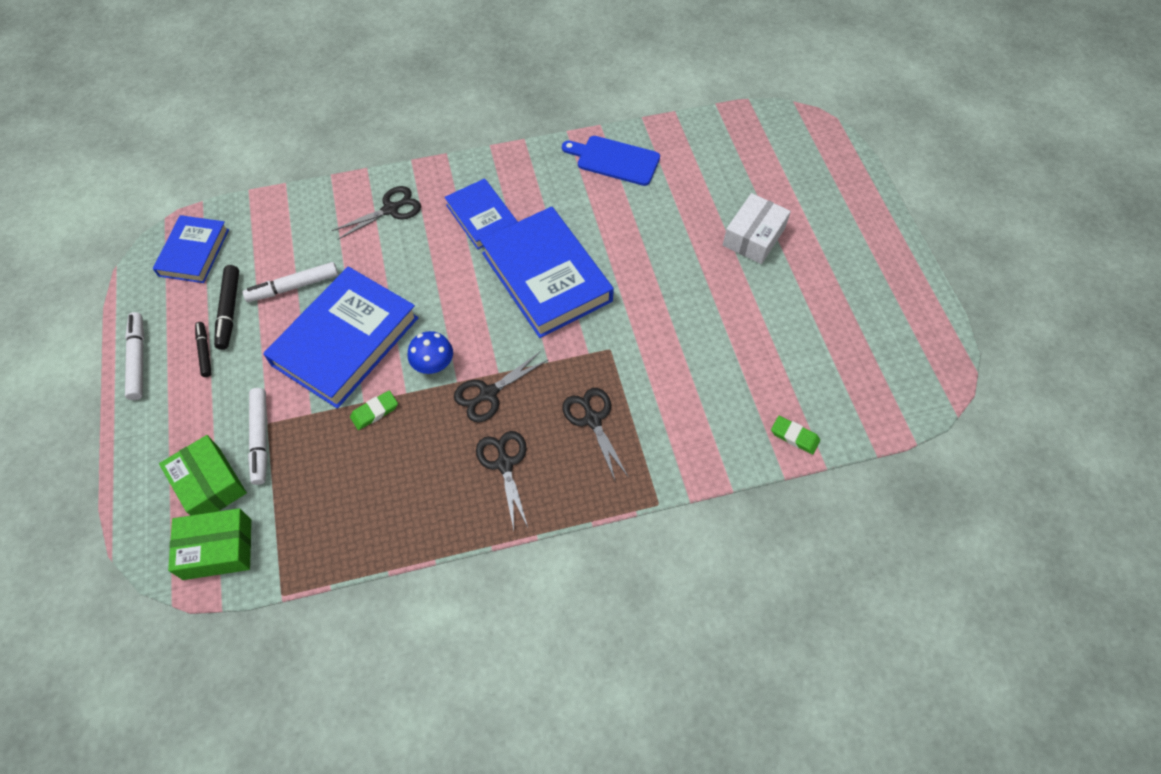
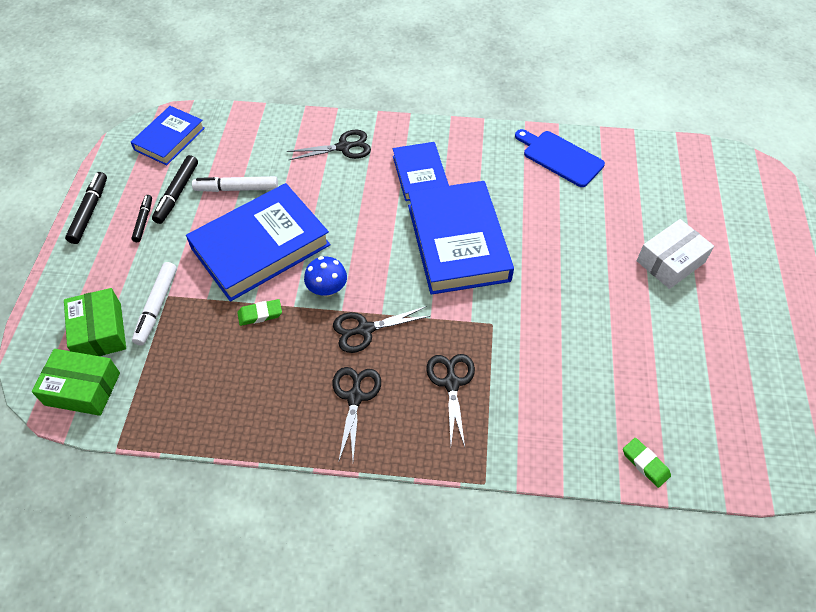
camera: 20 degrees right, 5 degrees down
(138, 359) = (89, 212): white marker -> black marker

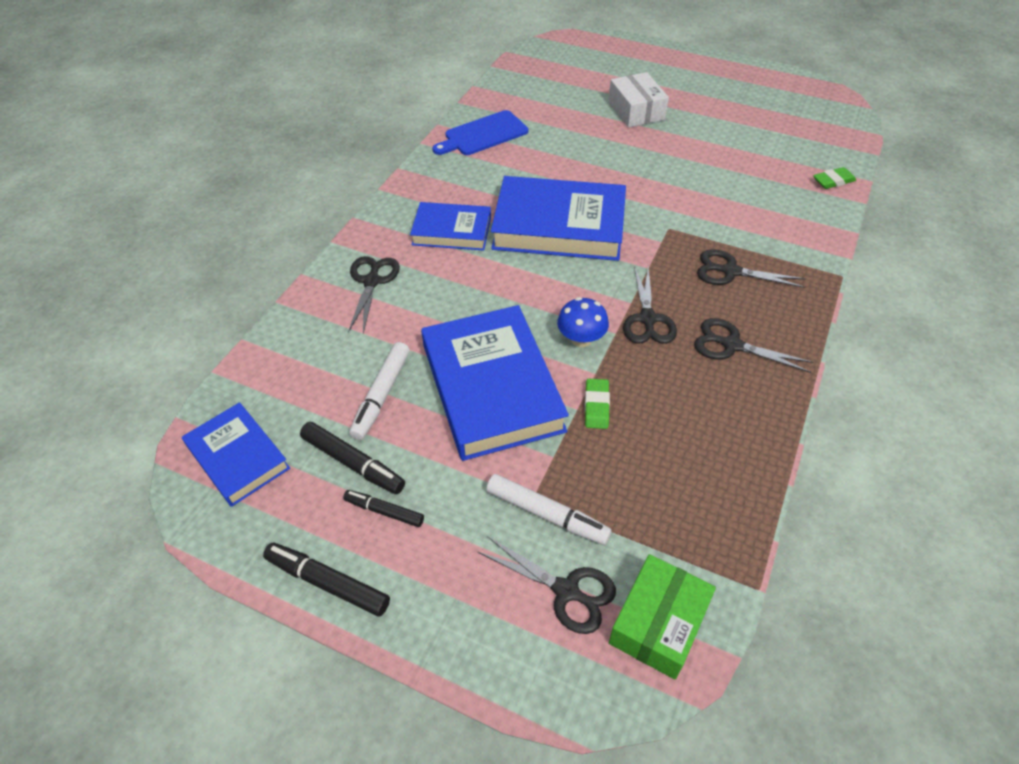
camera: 70 degrees left, 5 degrees down
(100, 332) = (566, 591): green box -> black scissors

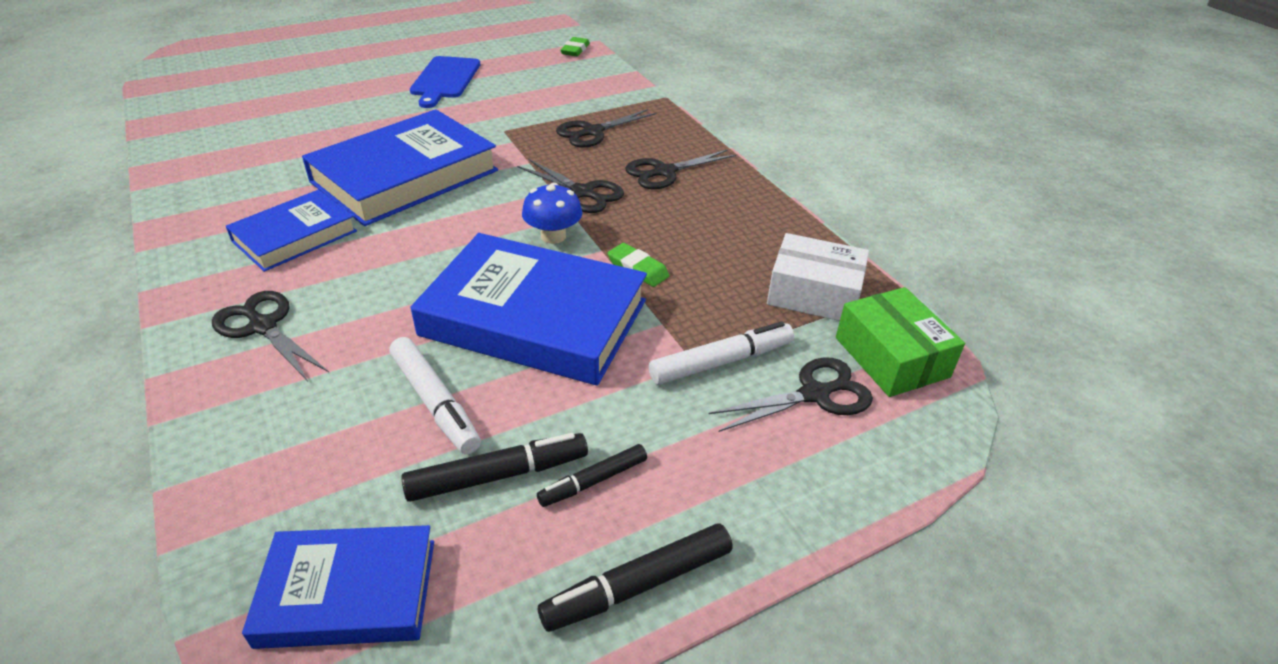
camera: 55 degrees left, 10 degrees down
(483, 134) = (206, 151): blue cutting board -> blue cutting board (445, 79)
(636, 110) = (348, 71): white box -> white box (814, 293)

